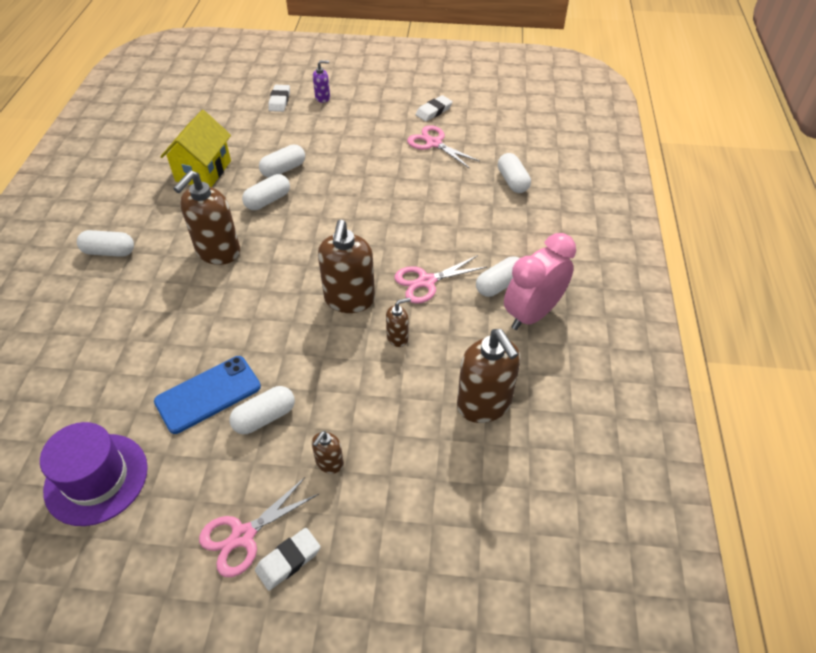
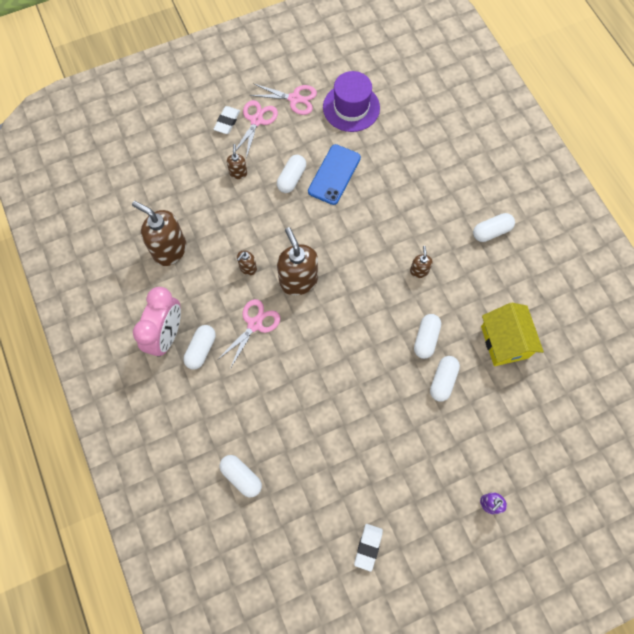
camera: 150 degrees right, 20 degrees up
(218, 252) = (419, 271): brown soap dispenser -> brown soap dispenser, size x0.49
(279, 101) = (525, 474): white eraser -> none
(434, 143) = (338, 492): pink scissors -> pink scissors (294, 99)

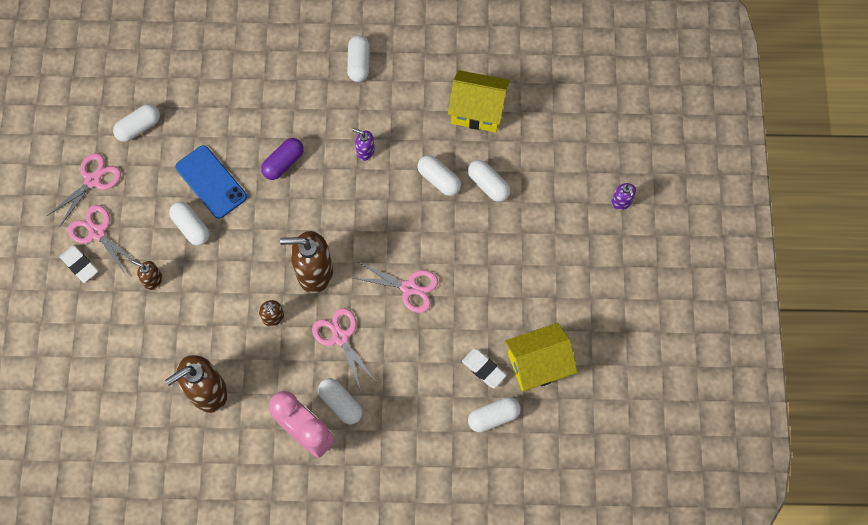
camera: 65 degrees left, 0 degrees up
(304, 494) = (538, 364): none -> yellow house
(320, 358) = (409, 288): none -> pink scissors
(351, 107) = (139, 127): purple hat -> white capsule
(368, 547) = (612, 327): white eraser -> white eraser (483, 369)
(376, 216) = (283, 163): none -> purple capsule
(419, 271) = (365, 151): brown soap dispenser -> purple soap dispenser

